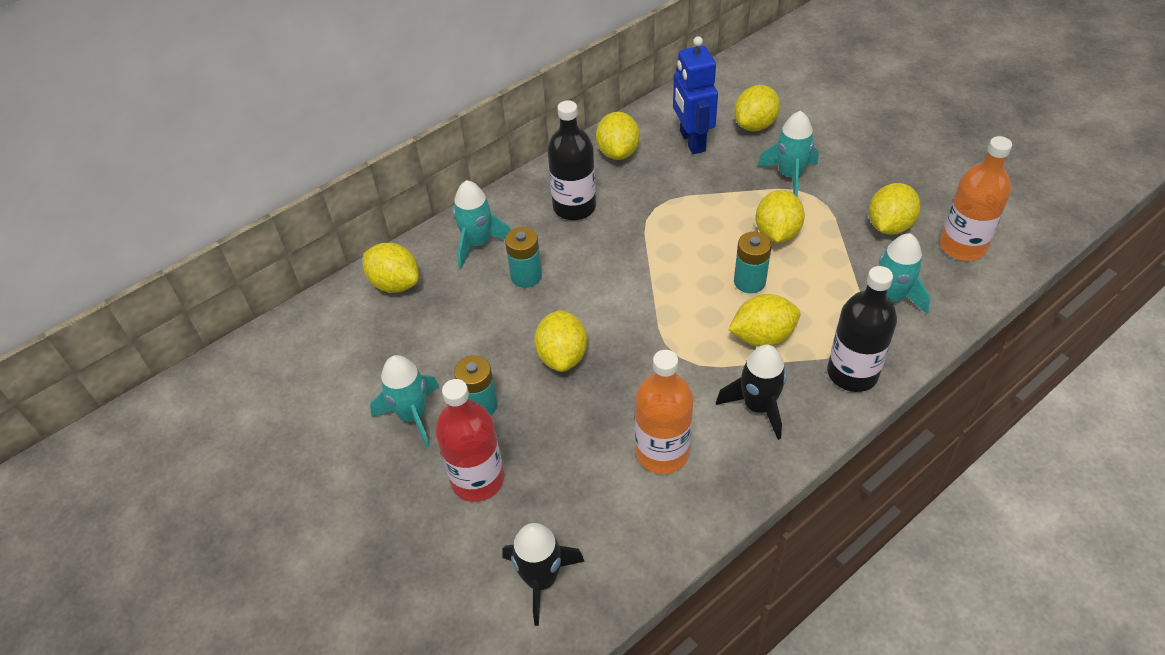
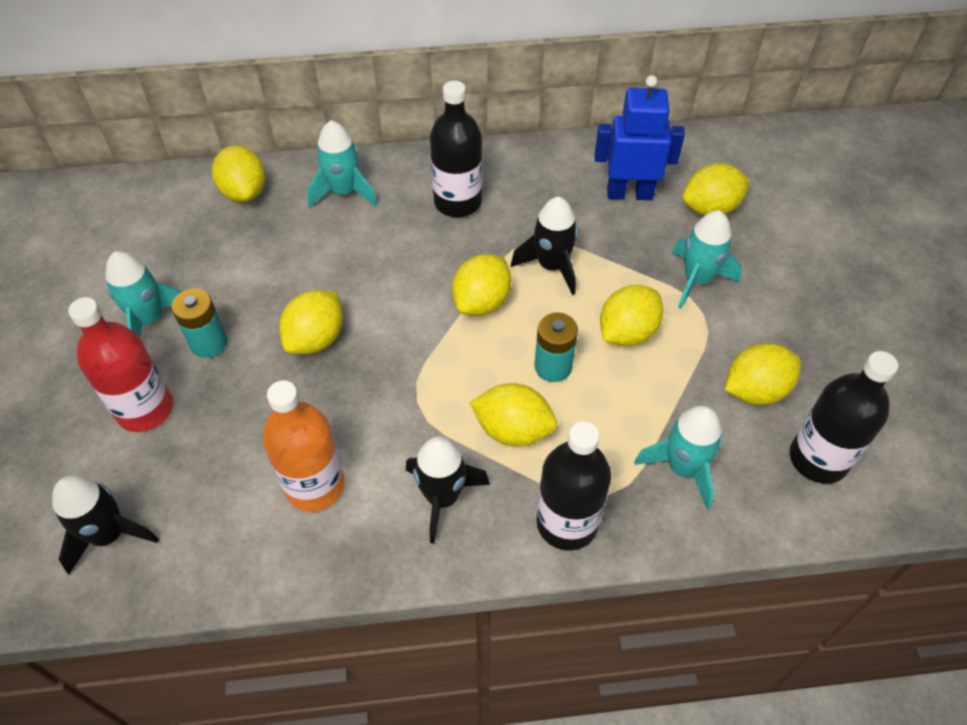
camera: 30 degrees right, 5 degrees up
(526, 276) = (355, 245): turquoise battery -> none
(618, 152) = (547, 169): yellow lemon -> yellow lemon (482, 302)
(685, 217) = (551, 266): none -> black rocket
(692, 141) = (629, 193): blue robot -> blue robot turned 75 degrees clockwise
(962, 246) = (818, 459): orange bottle -> black bottle

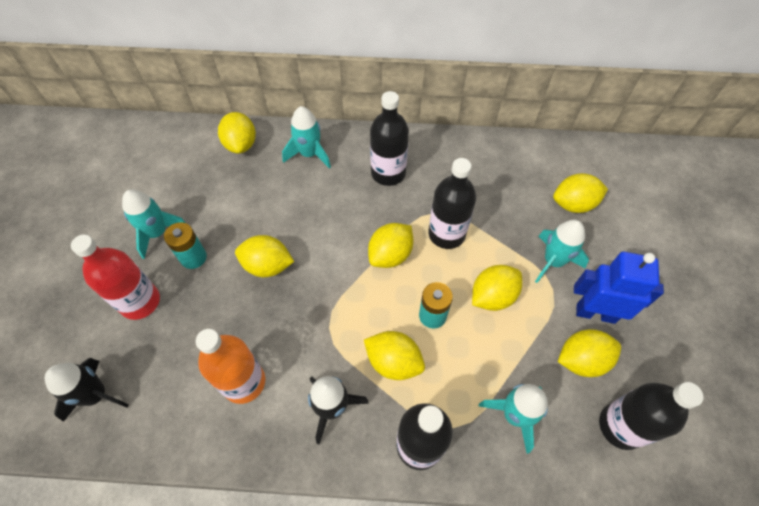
camera: 10 degrees right, 5 degrees up
(316, 339) = (267, 266): yellow lemon -> yellow lemon turned 60 degrees clockwise
(551, 266) = (446, 234): black rocket -> black bottle
(629, 193) = (515, 184): blue robot -> blue robot (595, 313)

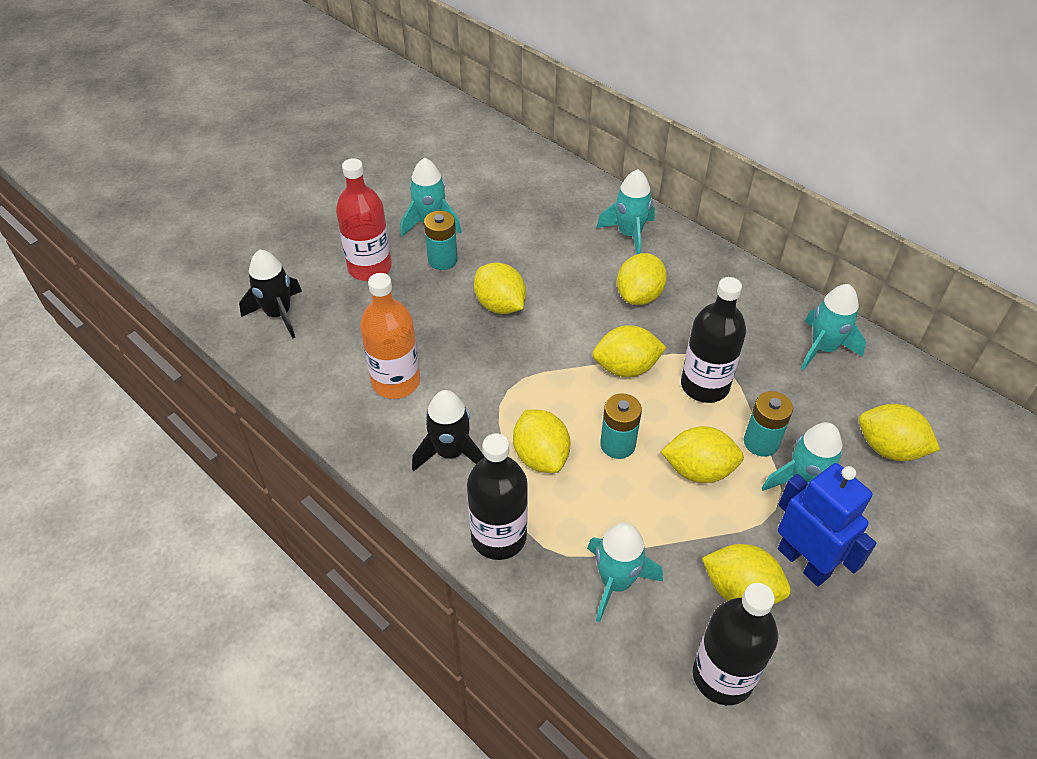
camera: 40 degrees right, 10 degrees down
(241, 144) = (570, 191): yellow lemon -> yellow lemon (639, 296)
(388, 173) = (695, 296): black bottle -> none
(488, 161) = (823, 348): none -> turquoise rocket
(509, 250) = (761, 442): none -> turquoise battery

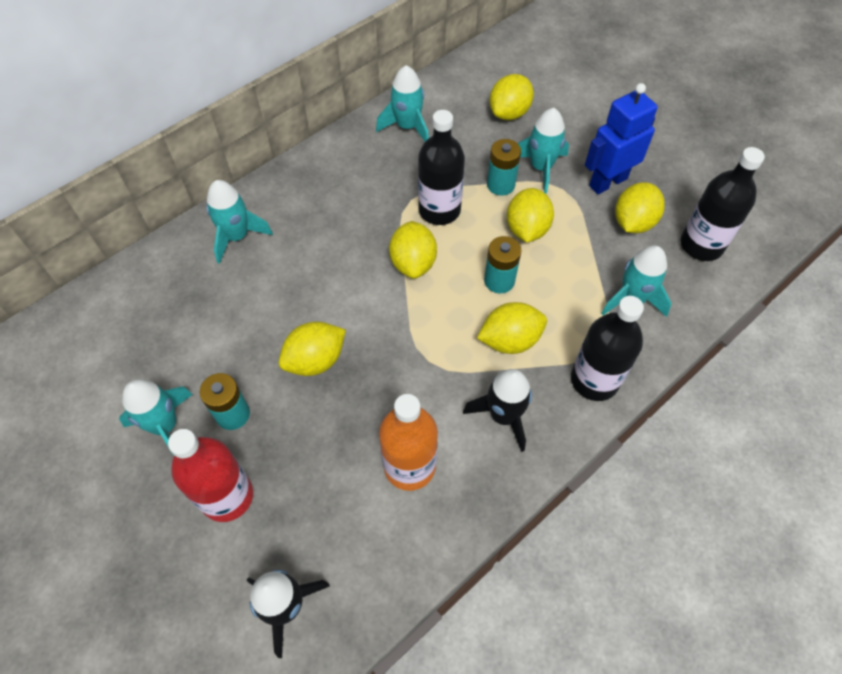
camera: 85 degrees left, 10 degrees up
(639, 296) = (324, 240): yellow lemon -> none

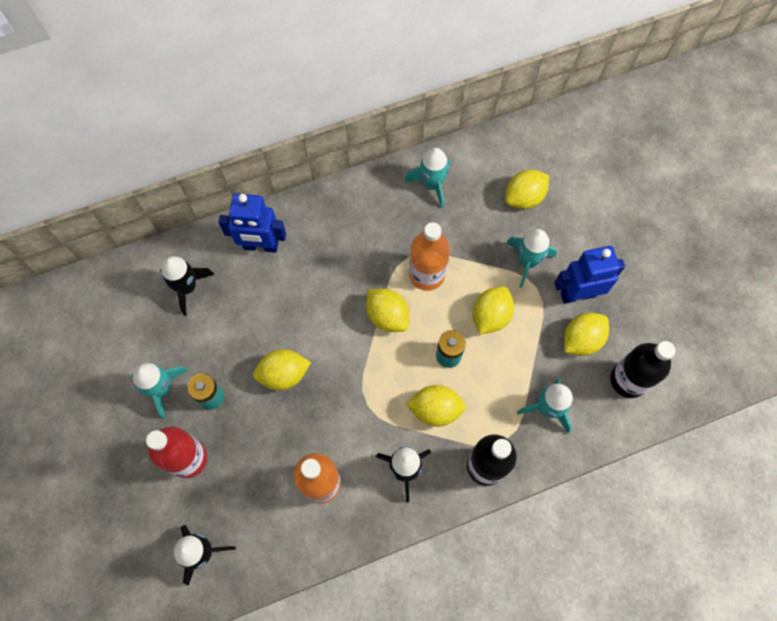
camera: 20 degrees right, 10 degrees up
(161, 304) = (187, 287): none -> black rocket
(237, 236) = (261, 246): turquoise rocket -> blue robot
(413, 263) = (387, 316): yellow lemon -> yellow lemon turned 60 degrees counterclockwise
(439, 210) = (427, 274): black bottle -> orange bottle
(500, 185) = (486, 267): turquoise battery -> none

